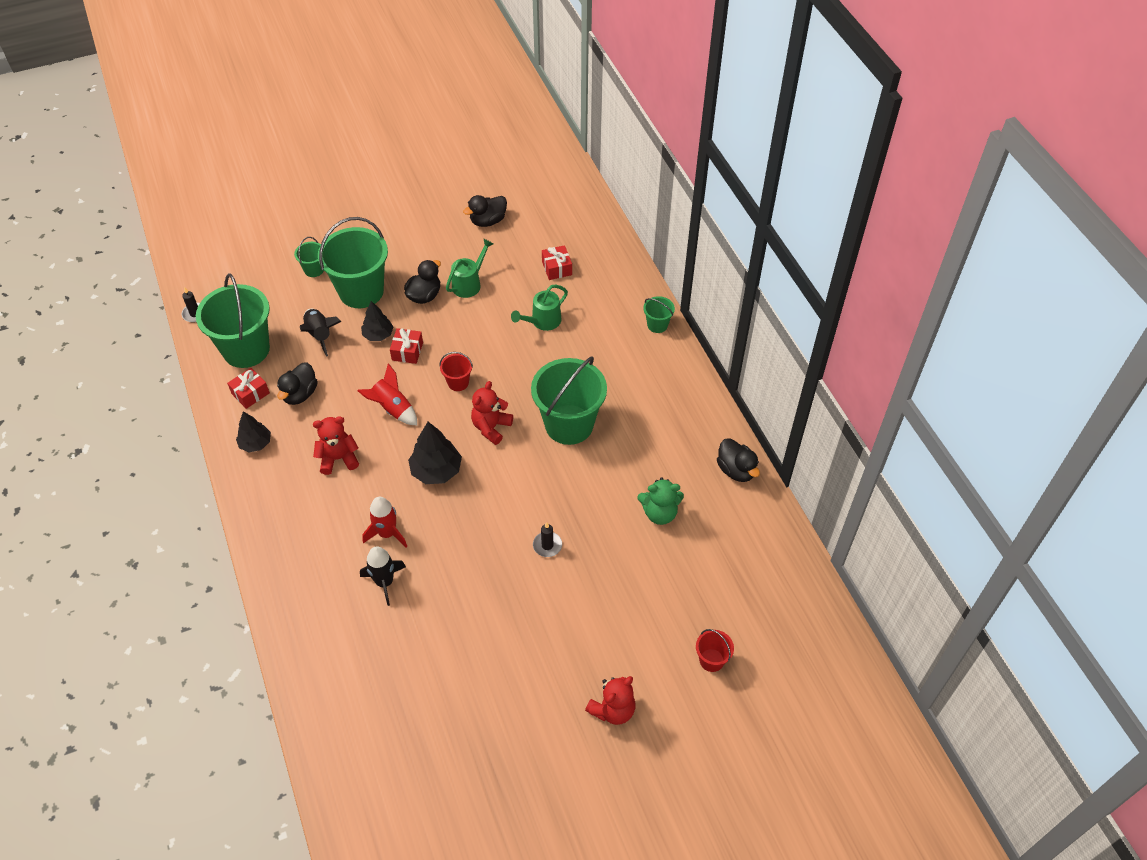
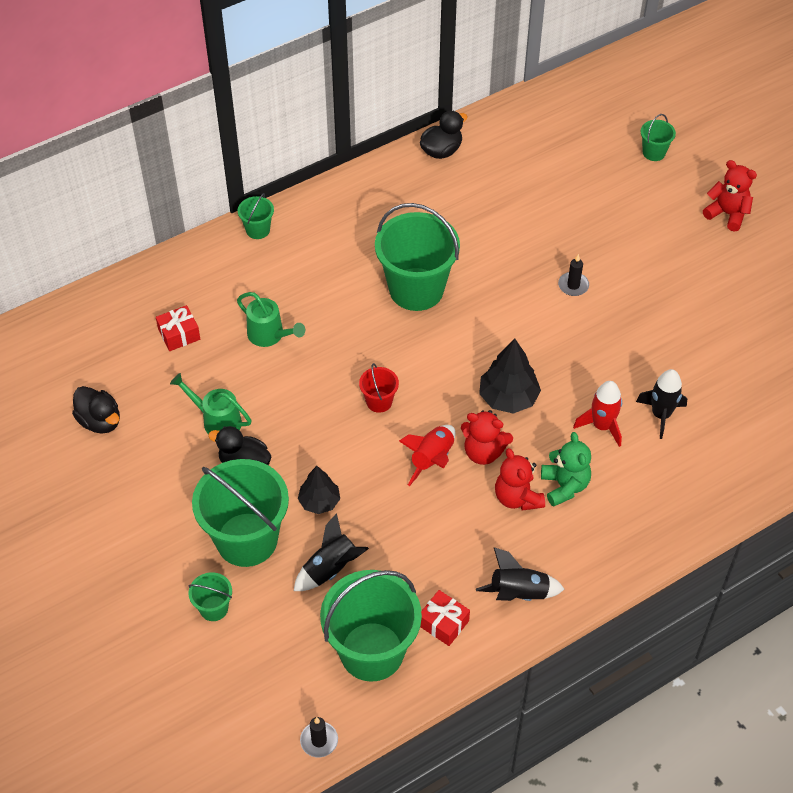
camera: 100 degrees left, 0 degrees up
(255, 443) = (518, 593): black tree -> black rocket
(300, 394) = (432, 565): black duck -> none
(407, 351) = (341, 464): red gift -> none
(491, 427) = (436, 358): red teddy bear -> red teddy bear (483, 452)
(659, 513) = (508, 203): green teddy bear -> green teddy bear (564, 486)
(711, 660) = (654, 152): red bucket -> green bucket

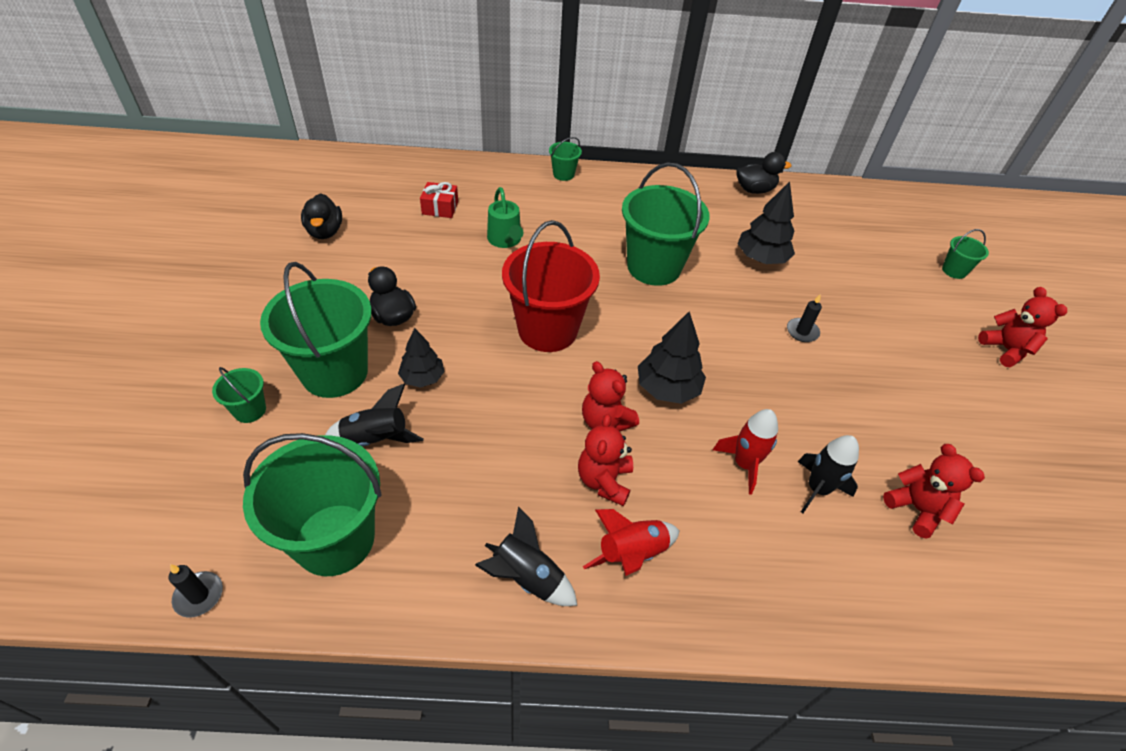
camera: 30 degrees right, 5 degrees down
(216, 420) = (406, 274): green watering can -> none
(379, 401) = (547, 330): red bucket -> red bucket, size x2.22
(432, 459) = (552, 400): red rocket -> red rocket (631, 554)
(443, 623) = (426, 557): red gift -> none
(497, 228) = (761, 258): none -> black tree
(564, 486) = (661, 498): green teddy bear -> none
(730, 390) = (916, 509): none -> red teddy bear

